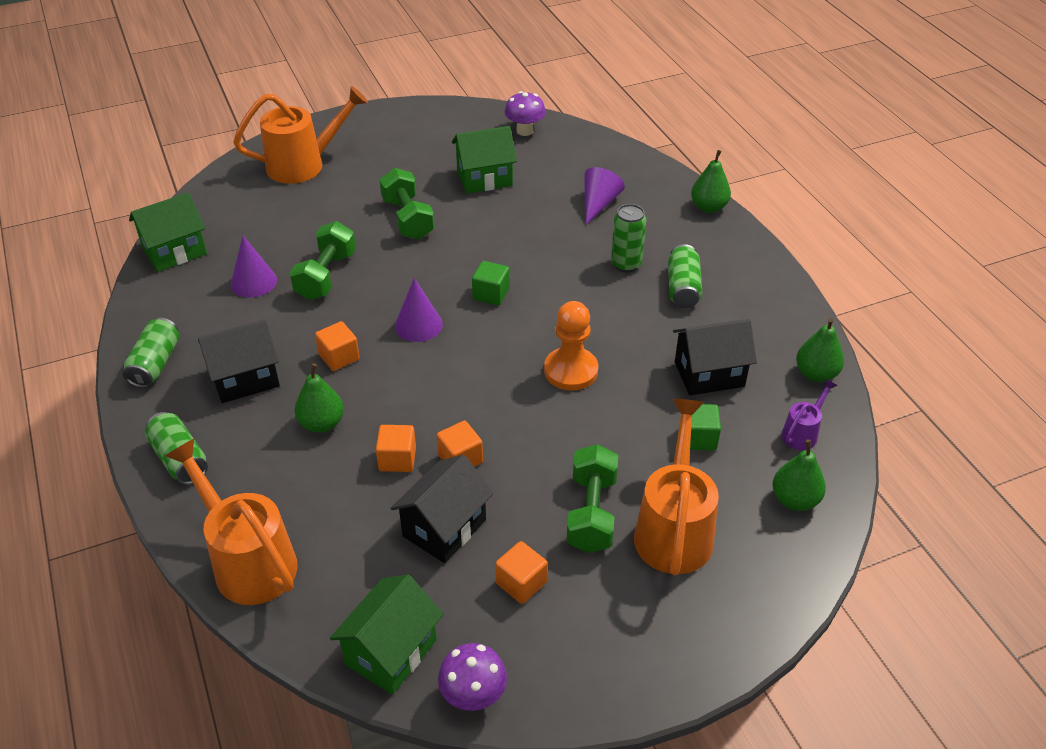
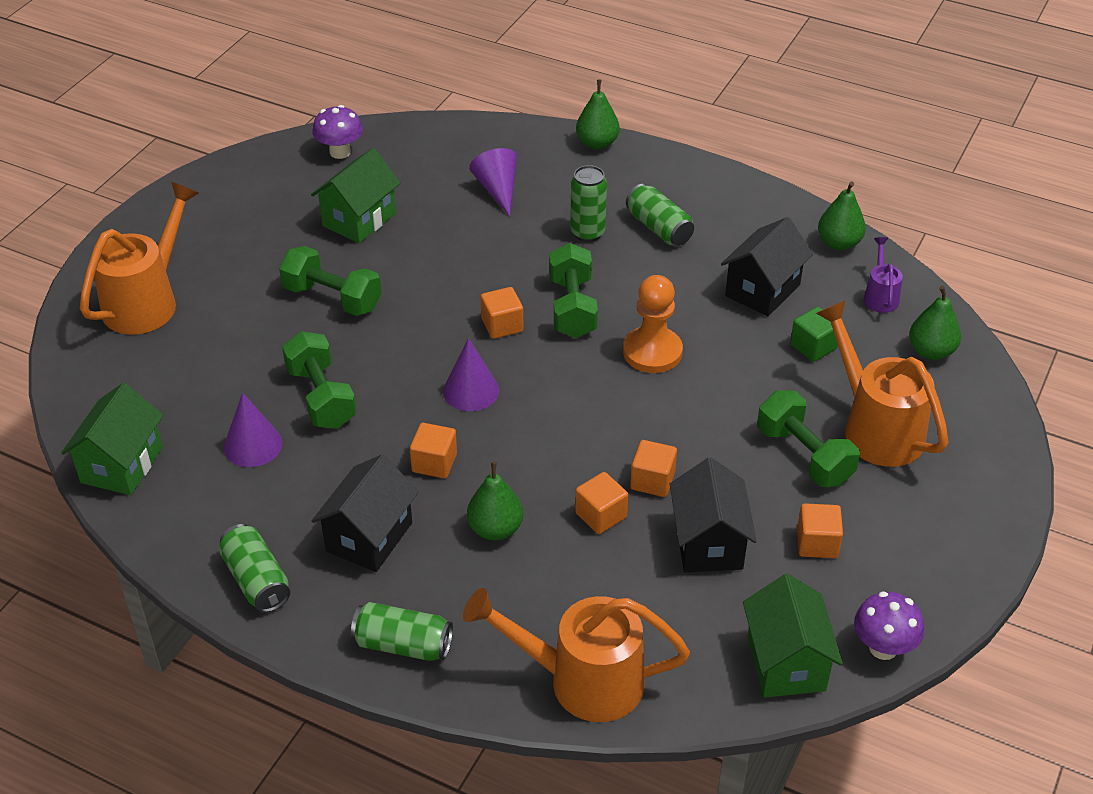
camera: 40 degrees left, 0 degrees up
(491, 294) = (502, 325): green cube -> orange cube
(552, 308) = (572, 307): none -> green dumbbell

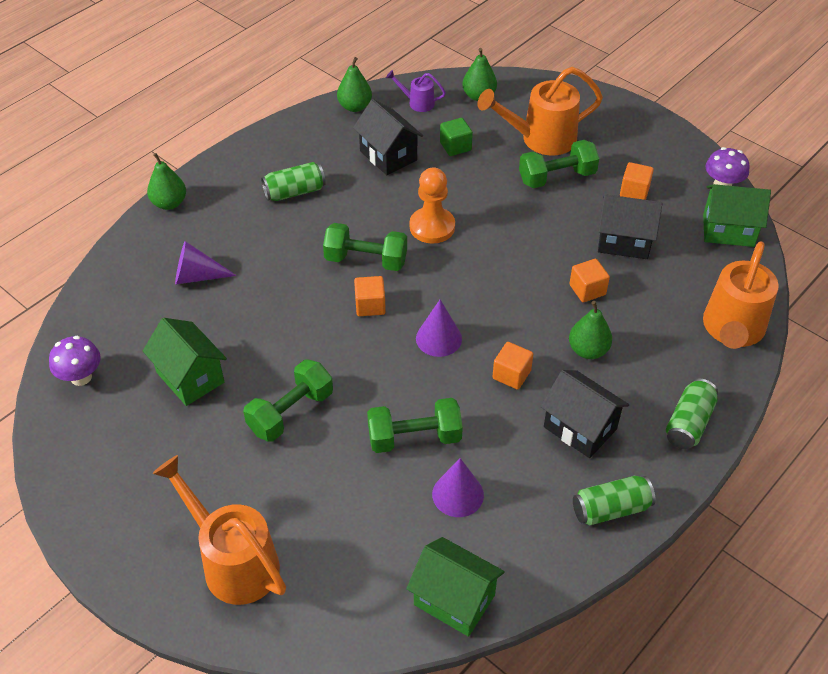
camera: 75 degrees left, 5 degrees up
(587, 233) = (281, 233): green can -> none
(652, 481) = (561, 256): orange cube -> none

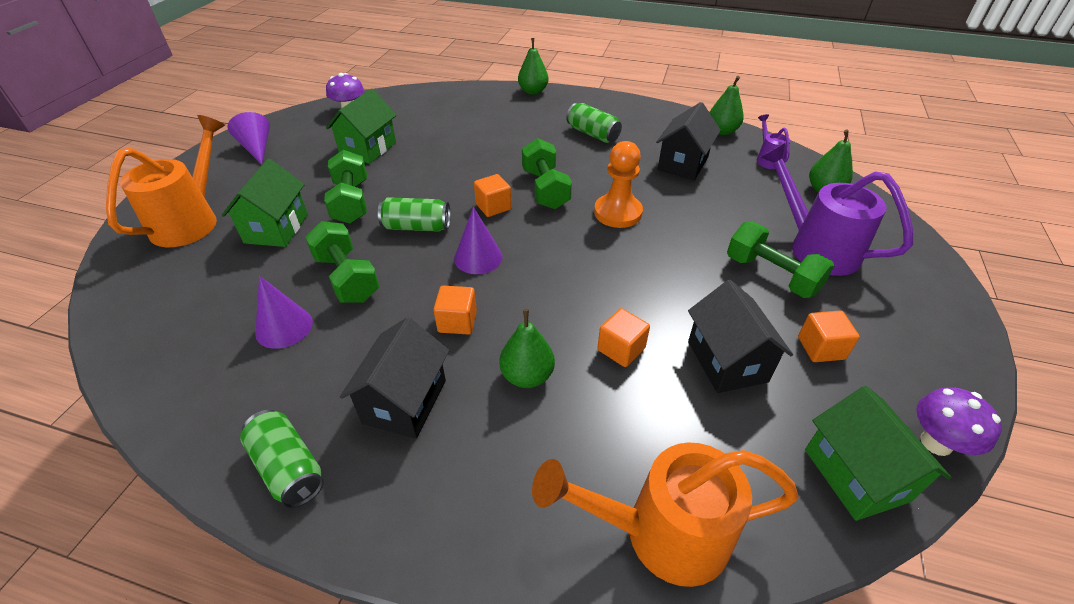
camera: 65 degrees right, 5 degrees down
(197, 276) = (469, 122): purple cone -> purple cone (257, 148)
(290, 412) = (351, 202): green dumbbell -> green dumbbell turned 60 degrees clockwise
(454, 599) = (150, 363): green house -> green house (276, 228)
(455, 146) = (737, 196): green cube -> none
(540, 139) = (815, 247): orange watering can -> purple watering can
(689, 423) = (457, 521): green can -> green can (417, 227)

